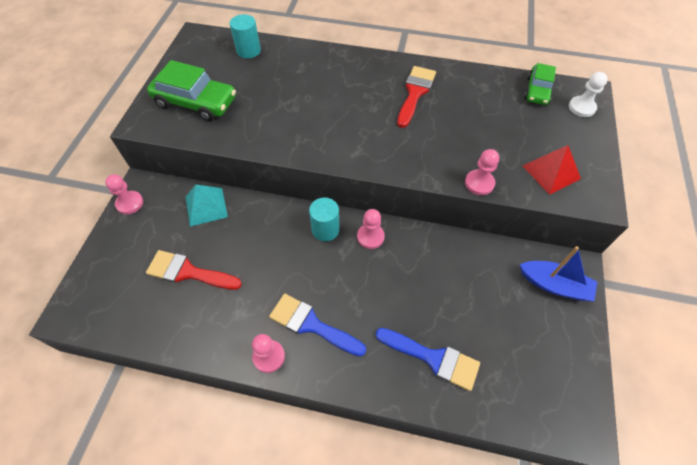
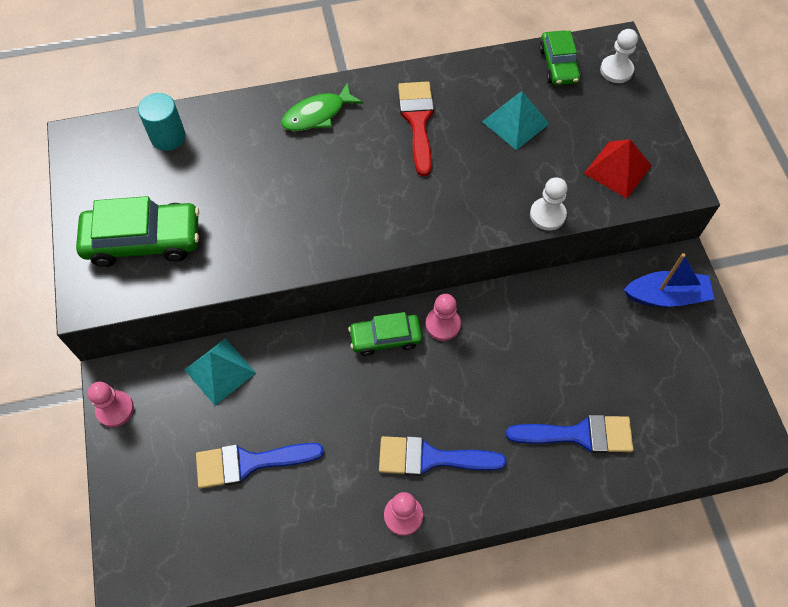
camera: 25 degrees left, 5 degrees up
(188, 272) = (249, 463): red brush -> blue brush
(325, 229) = (385, 338): turquoise cylinder -> green car
(349, 68) = (317, 114): none -> green fish
(479, 183) = (547, 215): pink pawn -> white pawn
(486, 116) = (515, 122): none -> turquoise pyramid

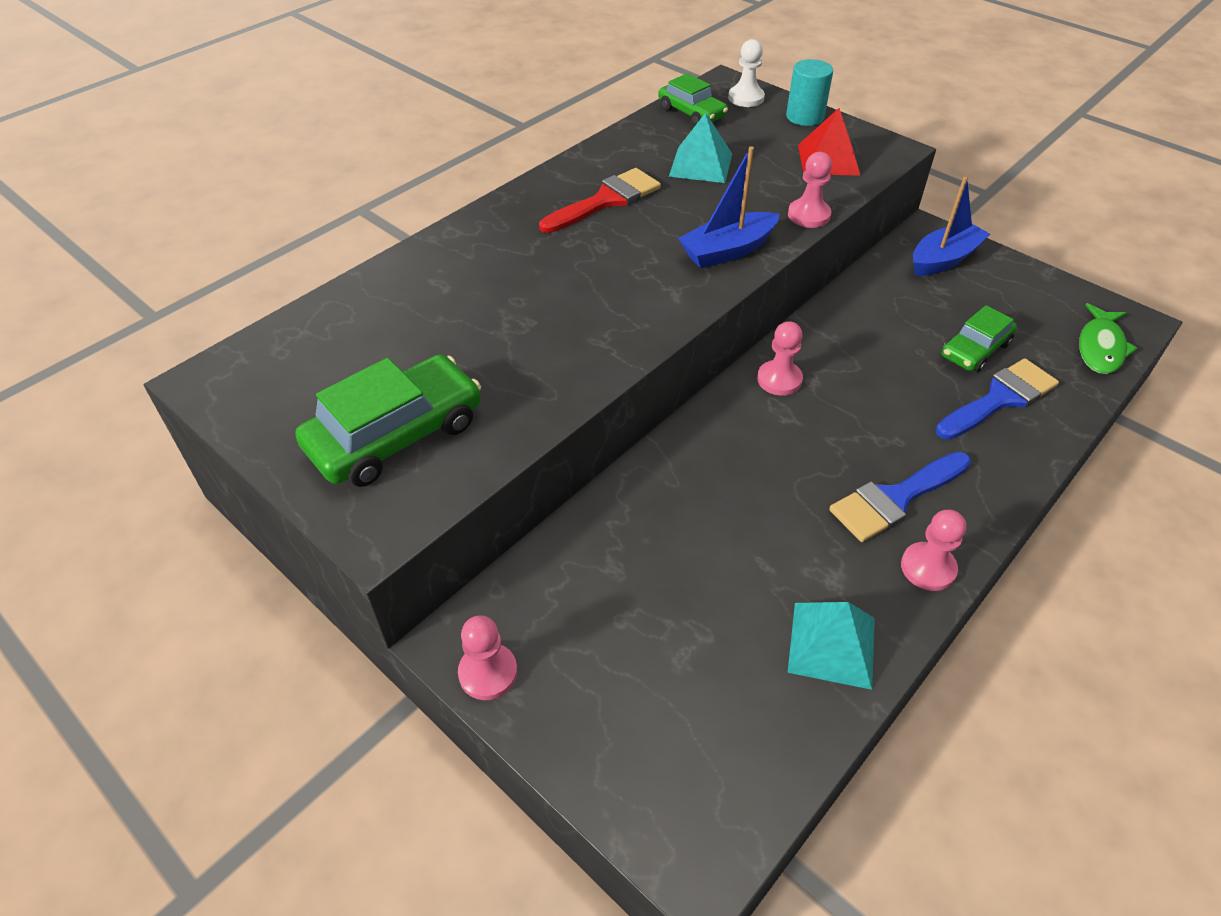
camera: 35 degrees left, 15 degrees down
(168, 137) = (331, 327): turquoise cylinder -> turquoise cylinder (804, 117)
(220, 371) = (585, 553): turquoise pyramid -> turquoise pyramid (831, 644)
(249, 463) = (713, 624): blue brush -> none
(317, 114) = (494, 237): green fish -> green fish (1100, 347)
(385, 338) = (736, 421): green car -> green car (975, 350)
(417, 121) = (606, 200): red brush -> red brush turned 90 degrees clockwise
(458, 214) = (727, 251): none -> blue boat
(547, 215) = (809, 215): white pawn -> pink pawn

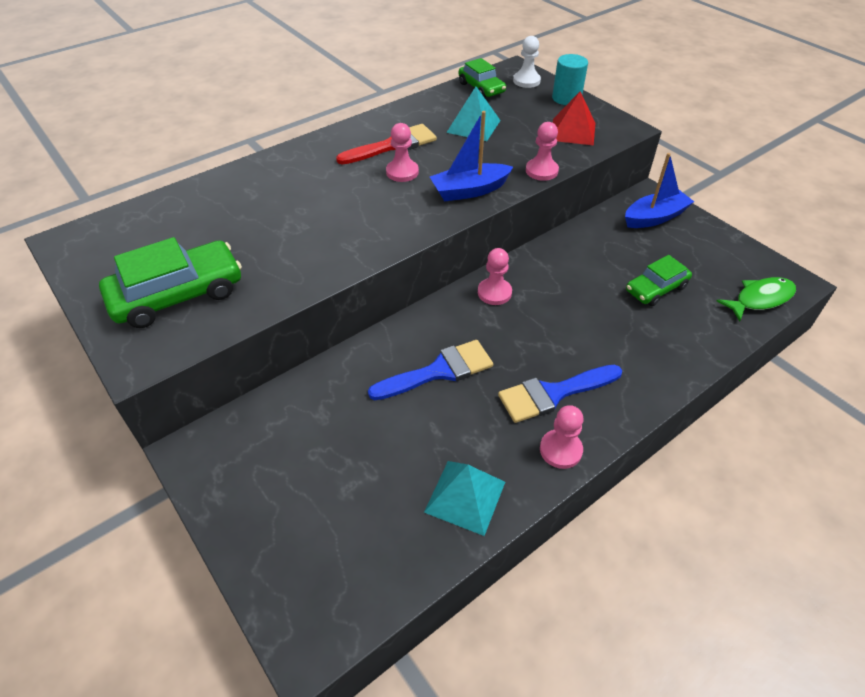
camera: 10 degrees right, 0 degrees up
(488, 673) = (204, 477): pink pawn -> pink pawn (402, 172)
(1000, 399) = (663, 328): blue brush -> blue brush (439, 371)
(1100, 347) = (760, 299): green fish -> green fish turned 150 degrees counterclockwise

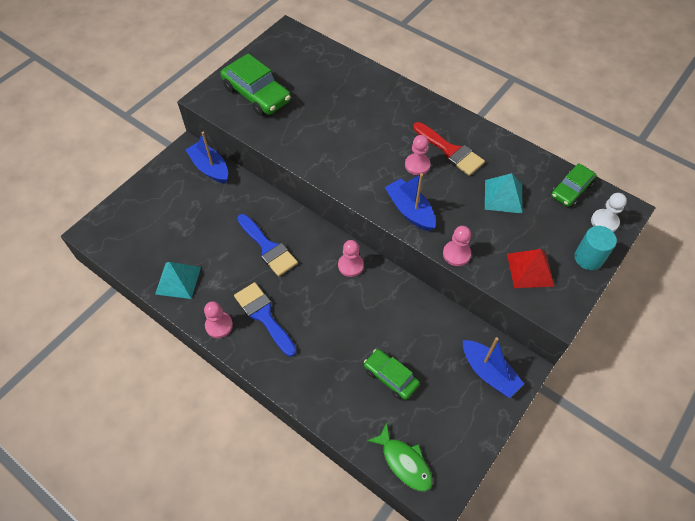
camera: 75 degrees right, 10 degrees up
(250, 422) = (210, 168): none -> blue boat

